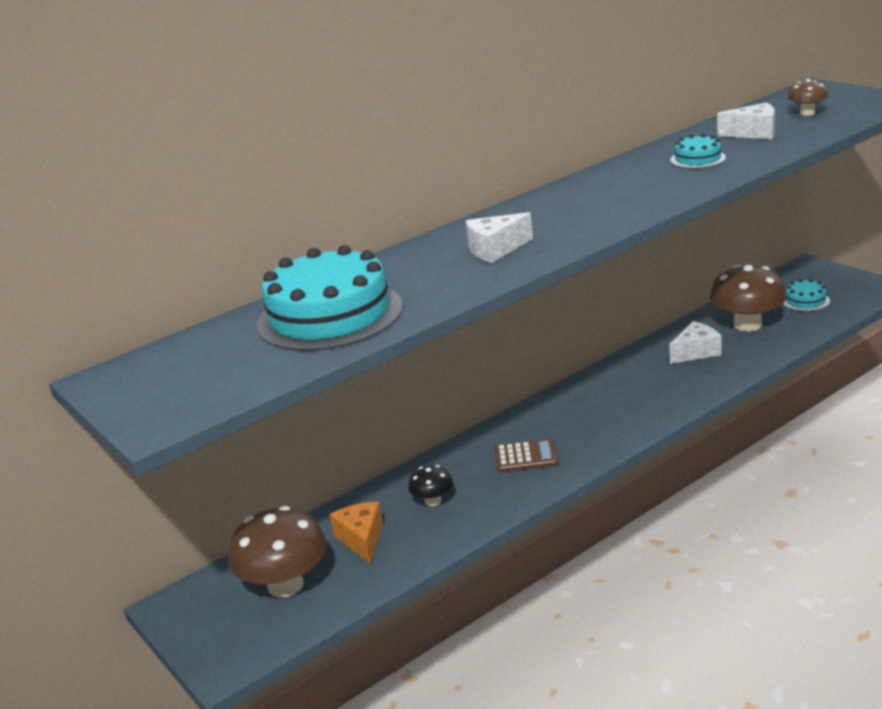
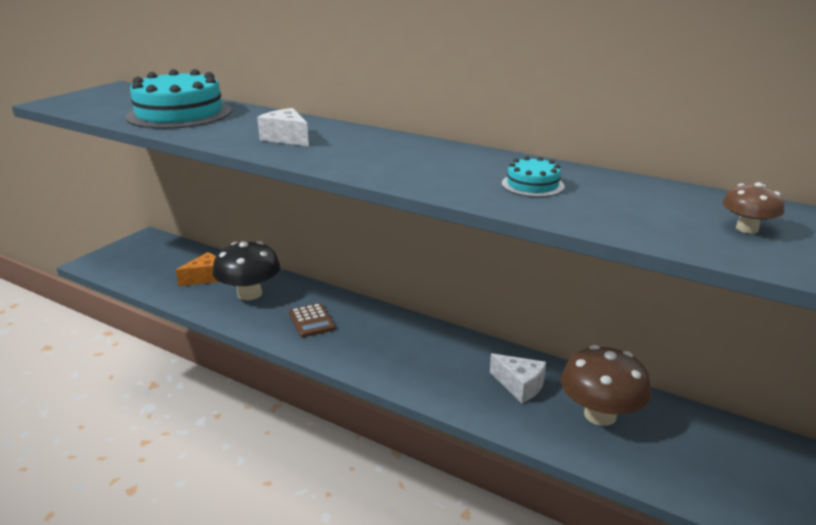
camera: 65 degrees right, 0 degrees up
(285, 585) = (160, 264): brown mushroom -> none
(433, 501) = (249, 294): black mushroom -> black mushroom, size x1.99
(753, 133) = (639, 204): white cheese -> none
(805, 301) = (692, 456): turquoise cake -> none

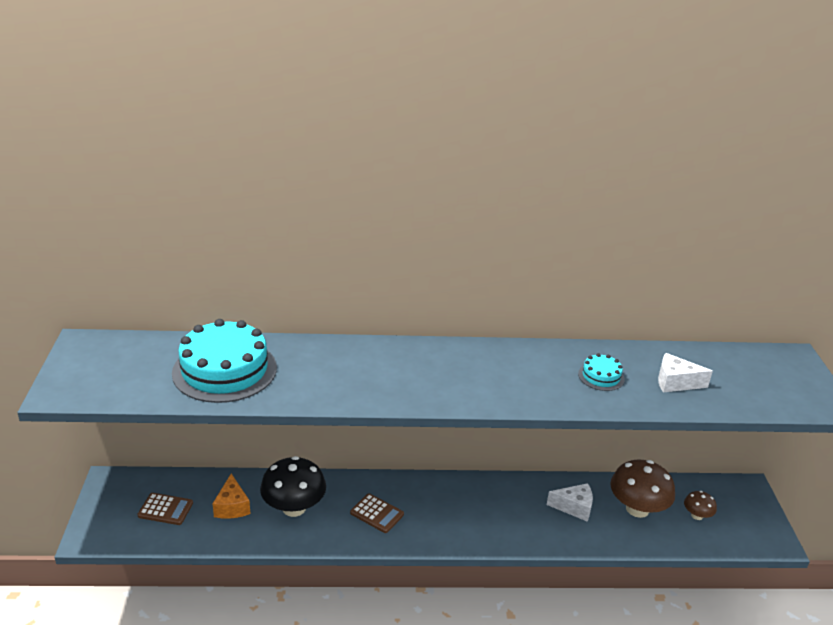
camera: 35 degrees left, 5 degrees up
(159, 264) = (165, 509): none -> brown calculator
(205, 278) = (232, 506): orange cheese -> orange cheese turned 150 degrees clockwise
(286, 138) = (371, 376): white cheese -> white cheese (675, 382)
(747, 229) = (744, 380): brown mushroom -> brown mushroom (697, 515)

